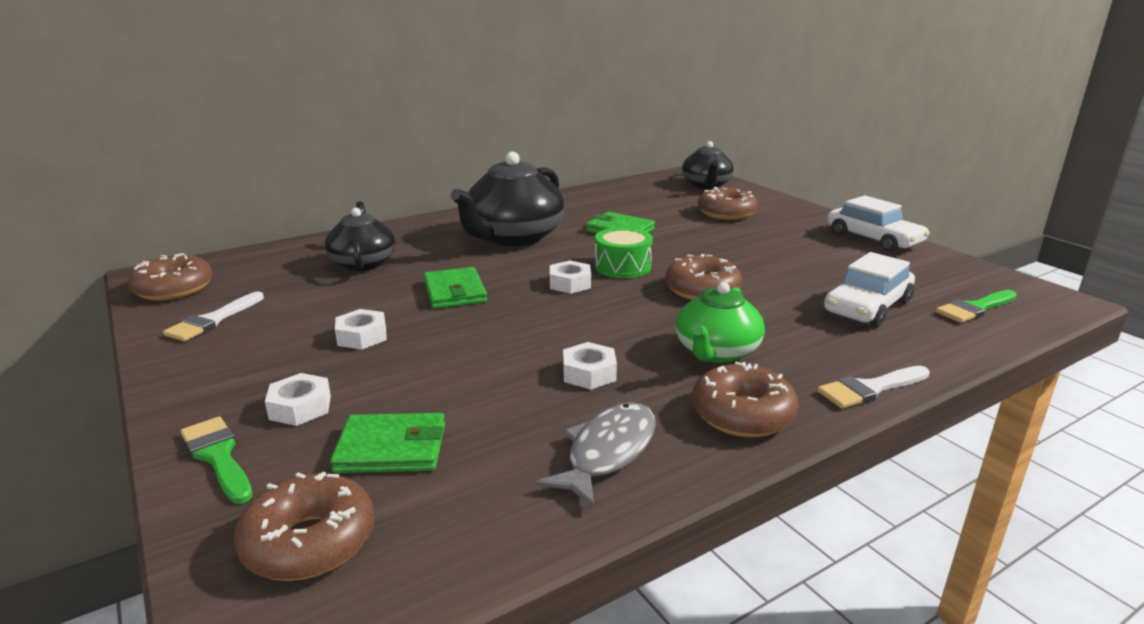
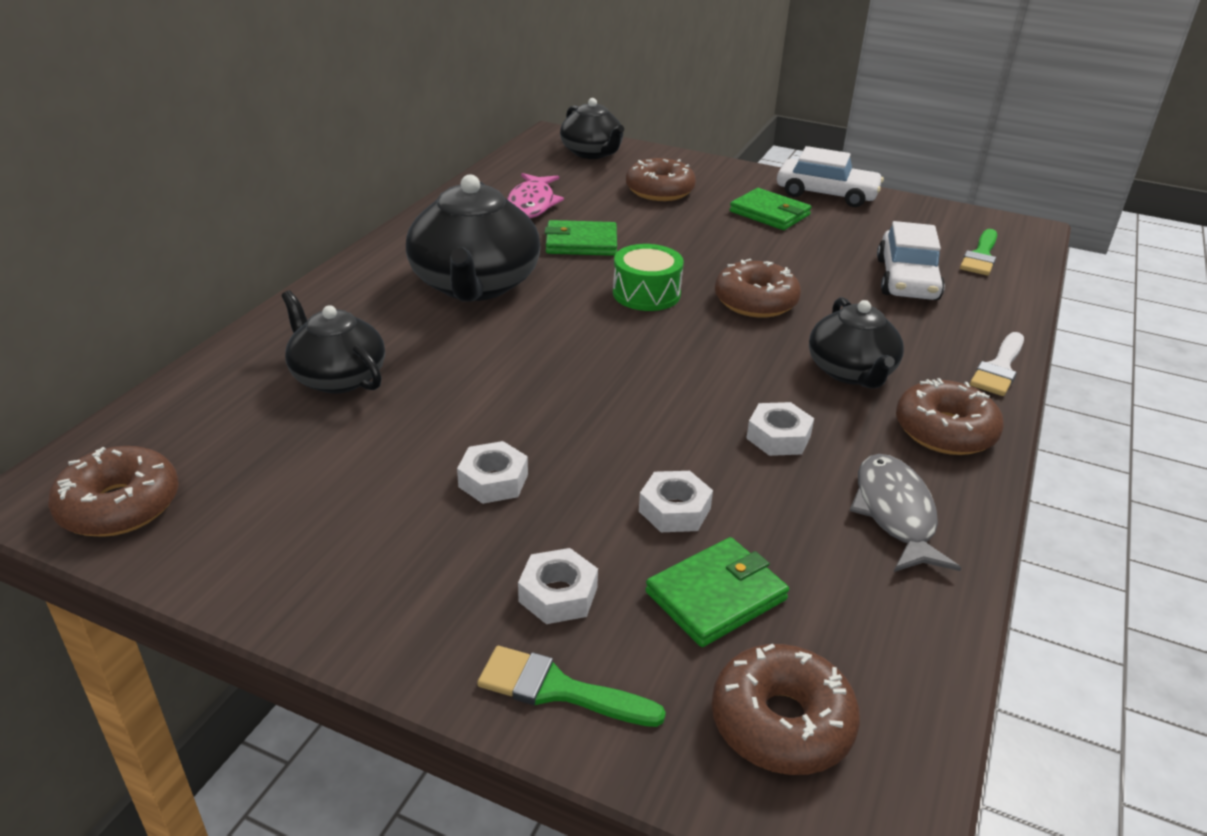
camera: 35 degrees left, 10 degrees up
(213, 320) = (262, 530): white brush -> none
(455, 292) = (513, 384): green wallet -> green wallet (769, 213)
(570, 283) = (622, 332): white nut -> white nut (674, 510)
(618, 204) = (532, 204): none -> pink fish
(716, 352) = (851, 372): green teapot -> black teapot

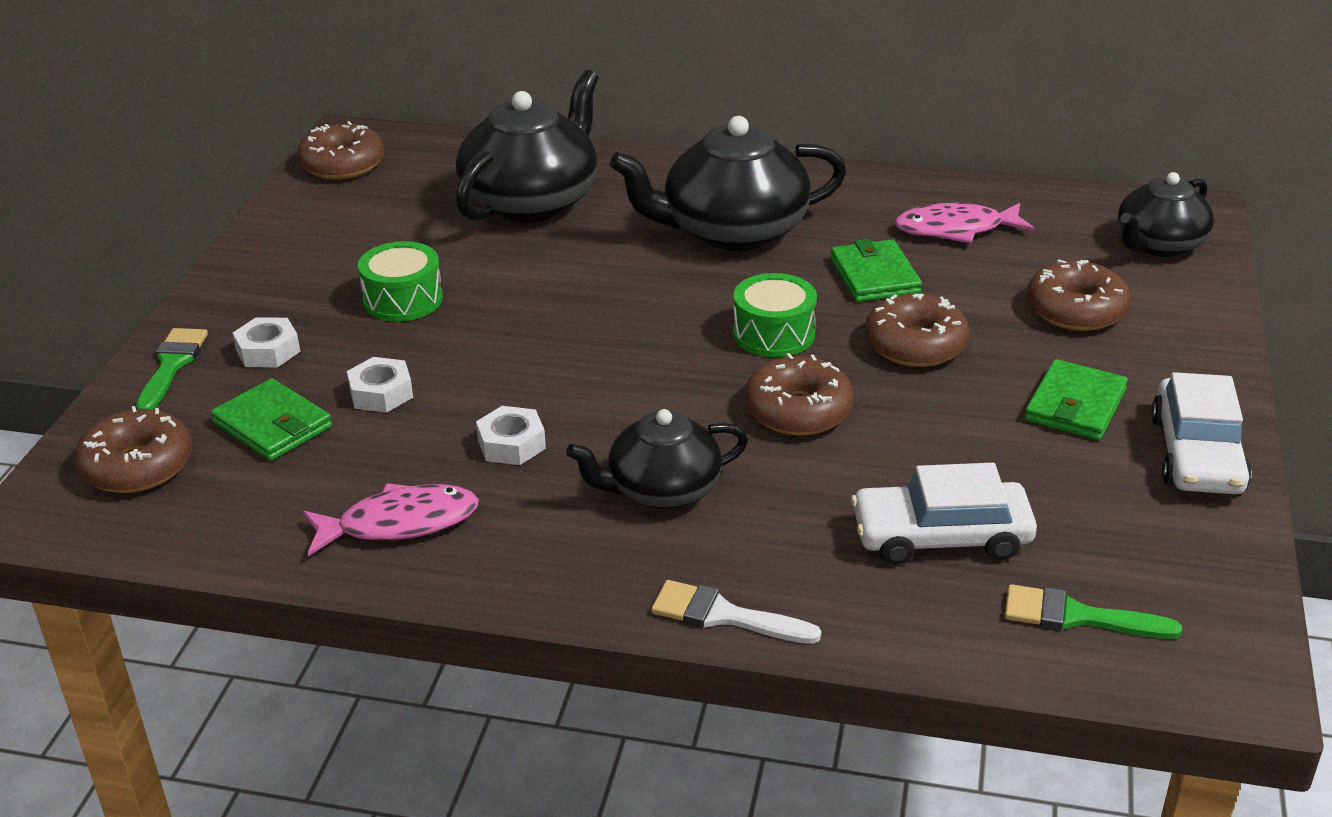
camera: 80 degrees right, 0 degrees up
(337, 377) = (532, 201): black teapot -> black teapot, size x1.60
(493, 481) = (403, 299): white nut -> green drum
(895, 513) = (400, 523): grey fish -> pink fish
(945, 431) = (559, 562): brown donut -> brown donut (915, 345)

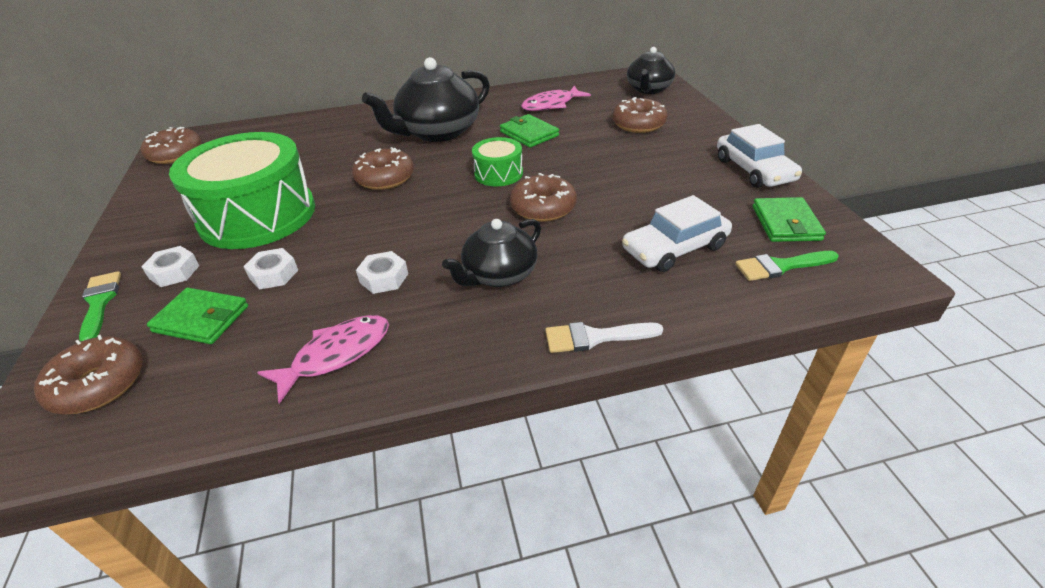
camera: 25 degrees left, 5 degrees up
(403, 299) = (258, 215): green drum -> green drum, size x2.13
(532, 201) = (311, 145): black teapot -> none
(915, 345) = (577, 159): brown donut -> brown donut (385, 178)
(1075, 405) = (678, 164): green wallet -> green wallet (786, 223)

